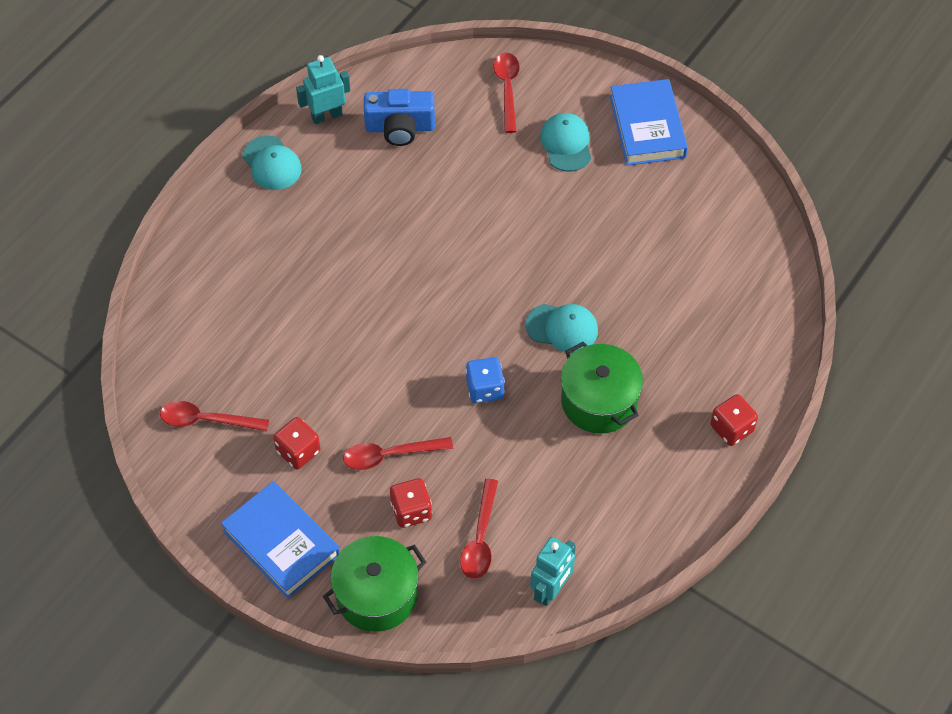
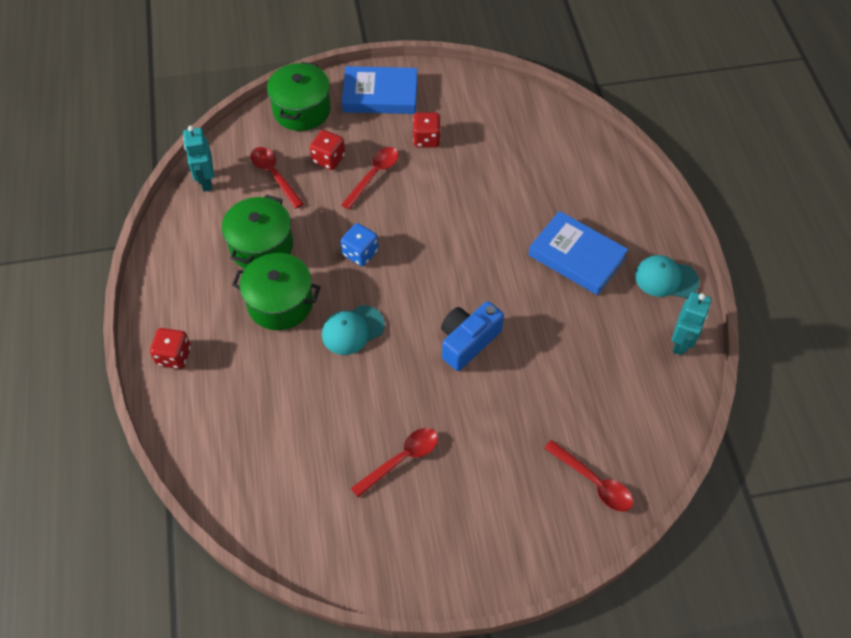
camera: 135 degrees right, 0 degrees up
(207, 420) = (495, 115): red spoon -> red spoon (401, 459)
(400, 128) = (624, 378): blue camera -> blue camera (468, 341)
(564, 470) = (261, 246): none -> green pot
(566, 144) = (498, 474): turquoise cap -> none
(647, 127) = (455, 548): blue book -> blue book (576, 257)

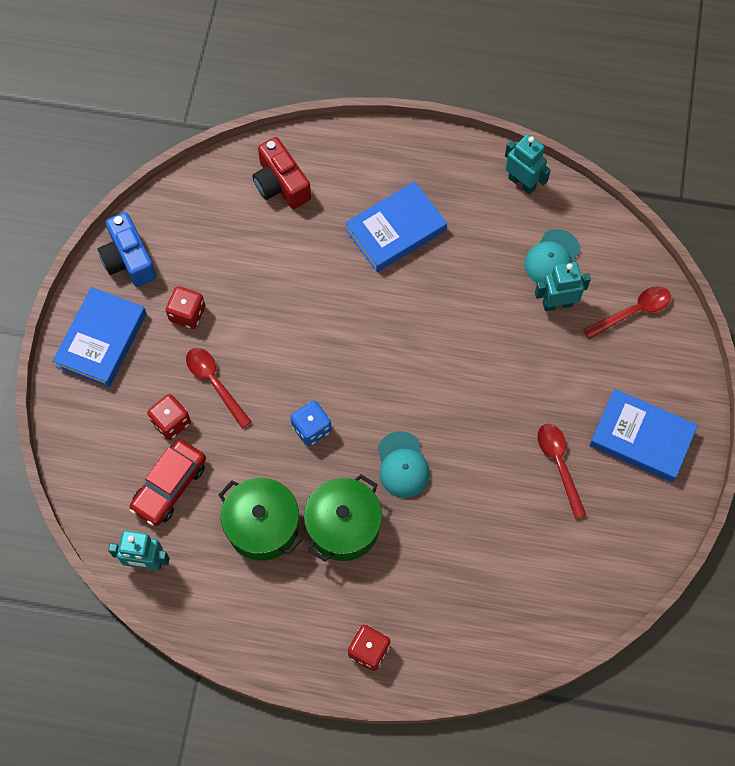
camera: 70 degrees left, 10 degrees up
(274, 175) = (169, 486): red spoon -> red car
(302, 110) = (86, 430): green pot -> none
(459, 528) = (641, 438): none -> blue book
(468, 341) = (455, 363): blue camera -> blue camera (129, 259)
(568, 410) = (557, 304): none -> turquoise robot
(576, 162) = (281, 184): none -> red camera
(666, 278) = (450, 165): turquoise cap -> turquoise cap (552, 258)

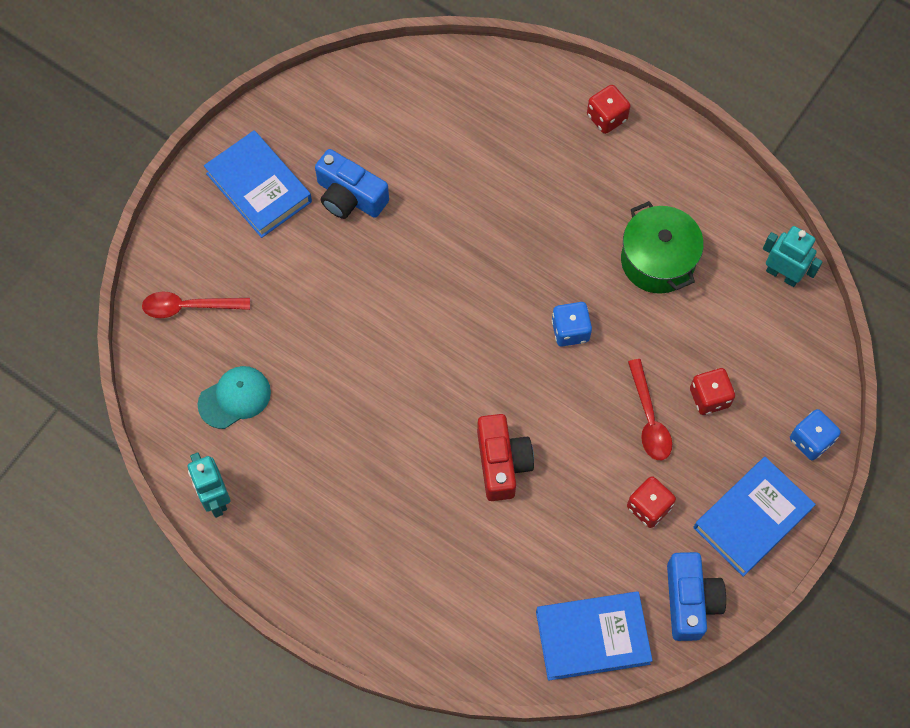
camera: 155 degrees left, 0 degrees up
(73, 422) = (811, 440): none -> blue dice
(169, 486) = (734, 335): red car -> none
(281, 184) = (481, 618): red camera -> red camera (502, 463)
(343, 526) = (581, 228): green pot -> none
(396, 230) = (381, 503): blue book -> blue book (592, 637)
(402, 465) = (498, 259): turquoise cap -> none
(557, 304) = (258, 348): turquoise robot -> none
(559, 465) = (350, 197): red spoon -> blue camera

